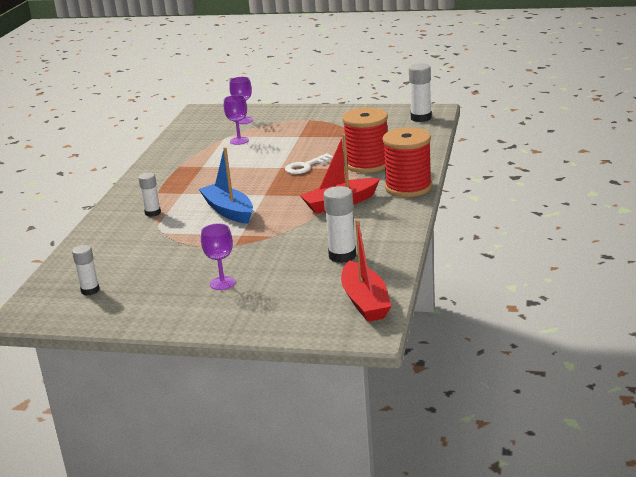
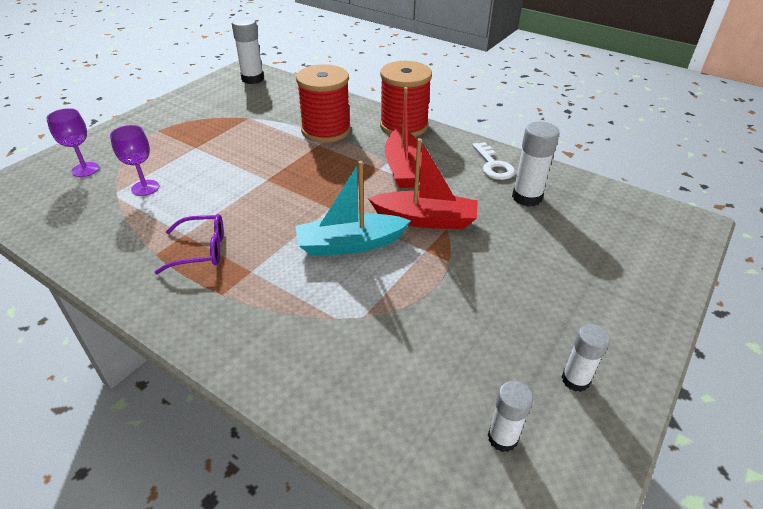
camera: 70 degrees left, 15 degrees up
(152, 213) = (289, 313): white glue stick -> white glue stick (575, 380)
(191, 175) = (201, 250): none -> purple glasses
(222, 283) = (546, 294): purple goblet -> none
(228, 211) = (350, 244): blue boat -> turquoise boat
(305, 166) = (286, 164): white key -> white key (493, 165)
(365, 302) = (631, 209): red boat -> red boat (425, 219)

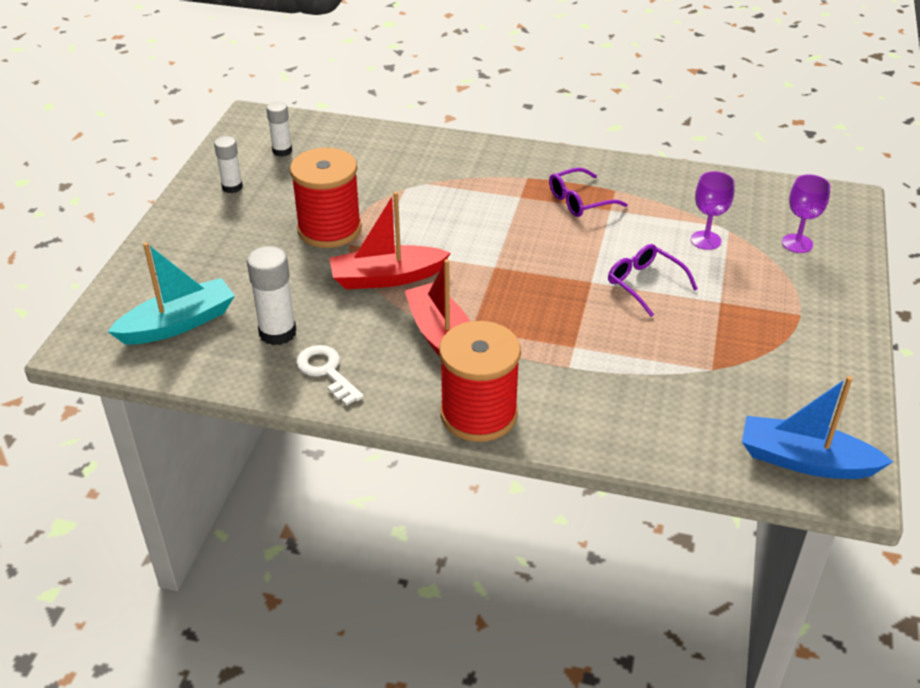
camera: 160 degrees right, 0 degrees up
(230, 169) = (644, 284): none -> purple glasses
(252, 79) = (805, 461): white glue stick -> blue boat
(326, 130) = (584, 374): red spool -> red spool (329, 229)
(350, 244) = (450, 236): turquoise boat -> turquoise boat (178, 323)

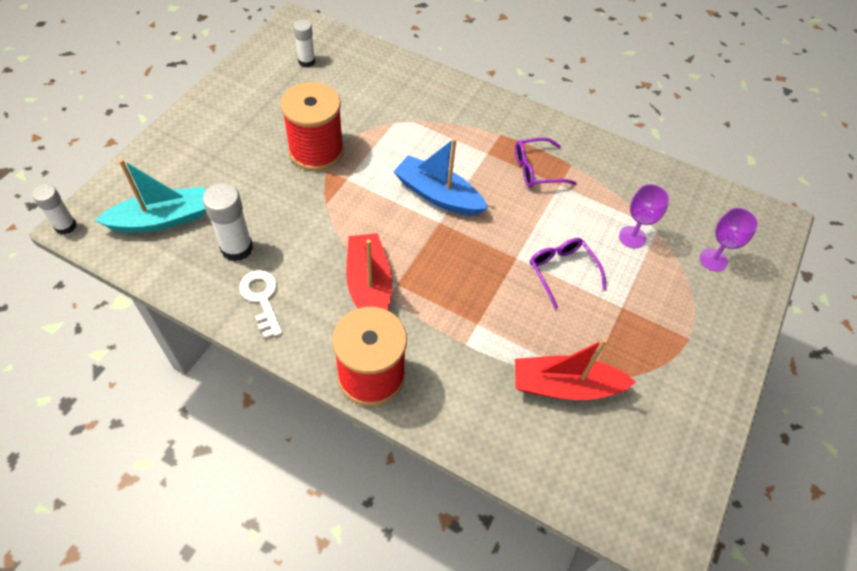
camera: 10 degrees right, 15 degrees up
(232, 187) = (253, 90): white glue stick -> white glue stick (65, 226)
(386, 278) = (345, 212): red boat -> red boat (565, 386)
(805, 461) = (637, 501): blue boat -> blue boat (438, 195)

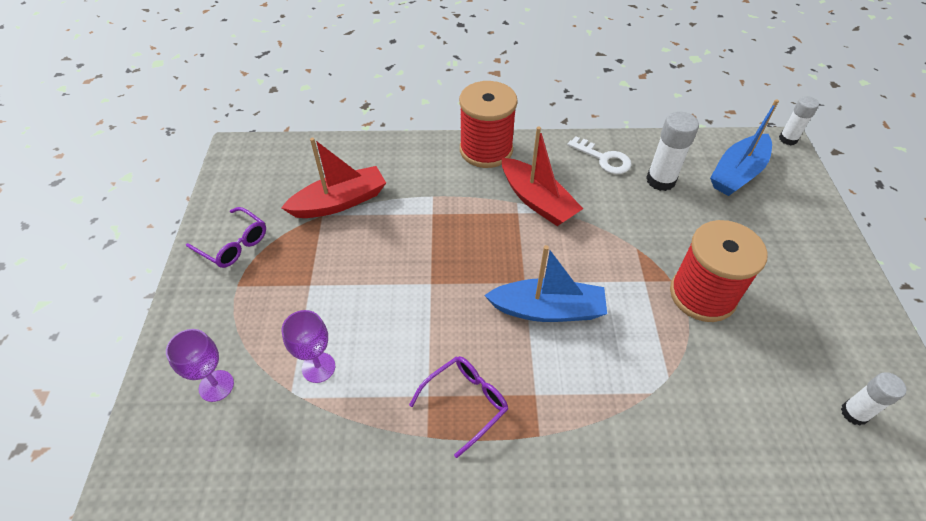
camera: 155 degrees right, 5 degrees down
(162, 219) = (737, 173): turquoise boat -> blue boat
(562, 271) = (380, 291): purple glasses -> purple glasses (234, 244)

